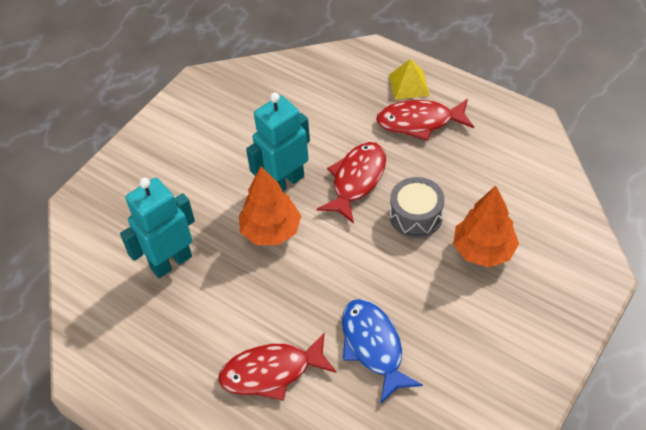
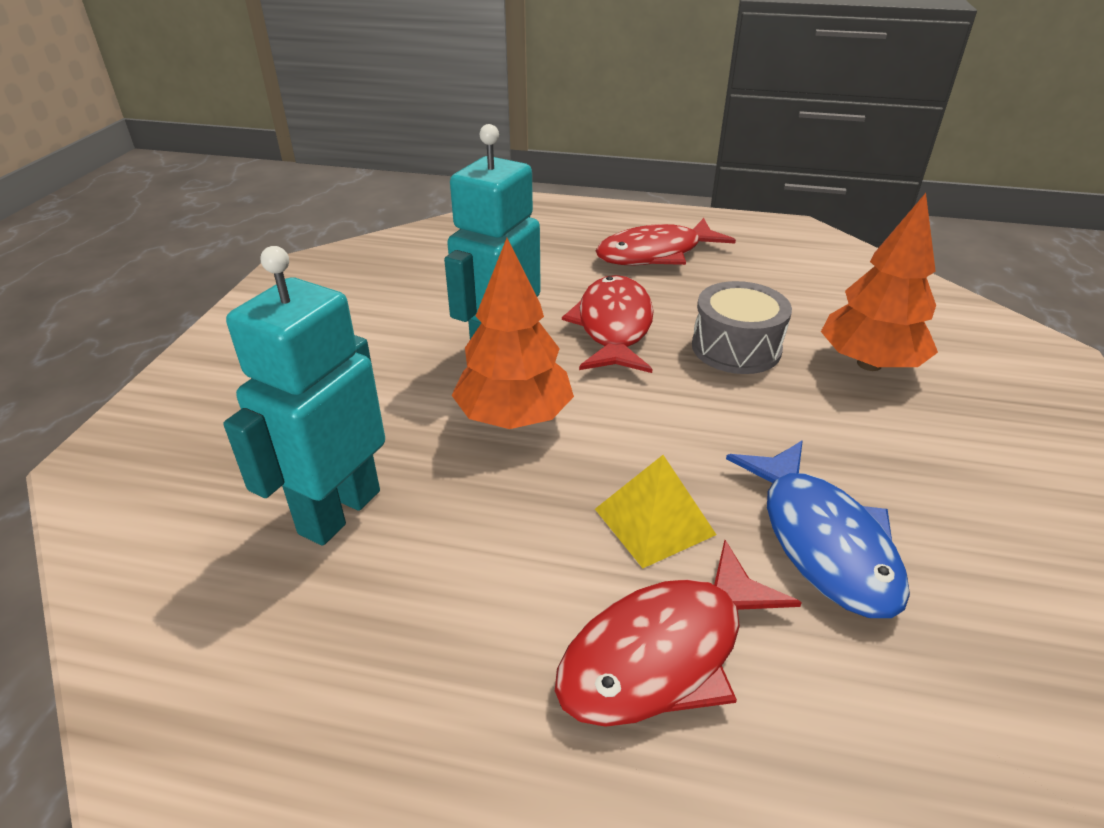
camera: 25 degrees left, 15 degrees down
(373, 346) = (823, 541): blue fish -> blue fish turned 150 degrees counterclockwise
(409, 85) = (612, 225): yellow pyramid -> yellow pyramid (654, 521)

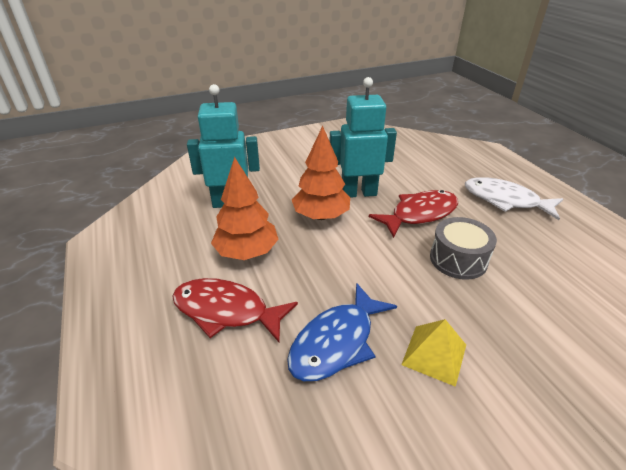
camera: 55 degrees right, 0 degrees up
(654, 521) = (297, 280): yellow pyramid -> yellow pyramid (434, 354)
(655, 254) = (505, 200): red fish -> white fish
(869, 364) = (517, 317): orange tree -> orange tree (247, 252)

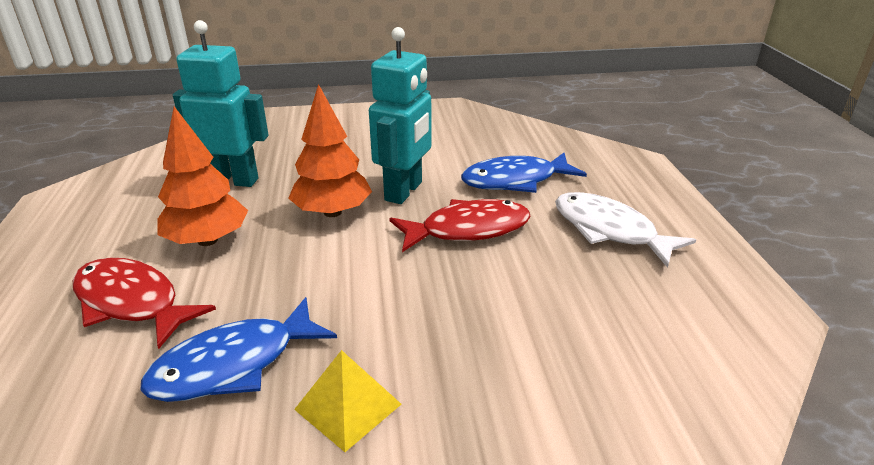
camera: 15 degrees right, 5 degrees down
(358, 193) = (404, 191): turquoise robot -> turquoise robot turned 105 degrees clockwise
(424, 174) = (515, 181): none -> blue fish
(458, 259) = (477, 295): grey drum -> none

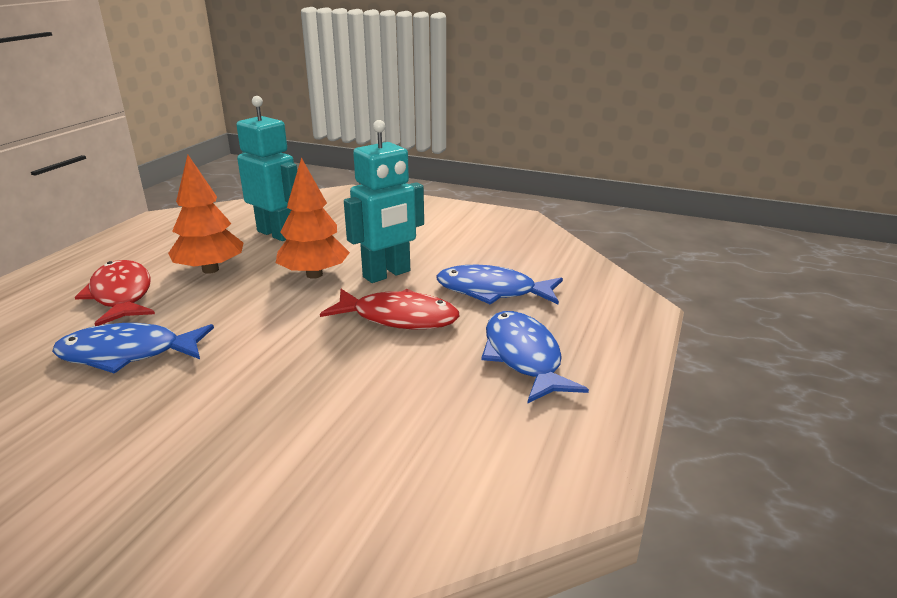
camera: 30 degrees right, 5 degrees down
(348, 406) = (157, 407): yellow pyramid -> none
(609, 230) = (523, 357): white fish -> blue fish

